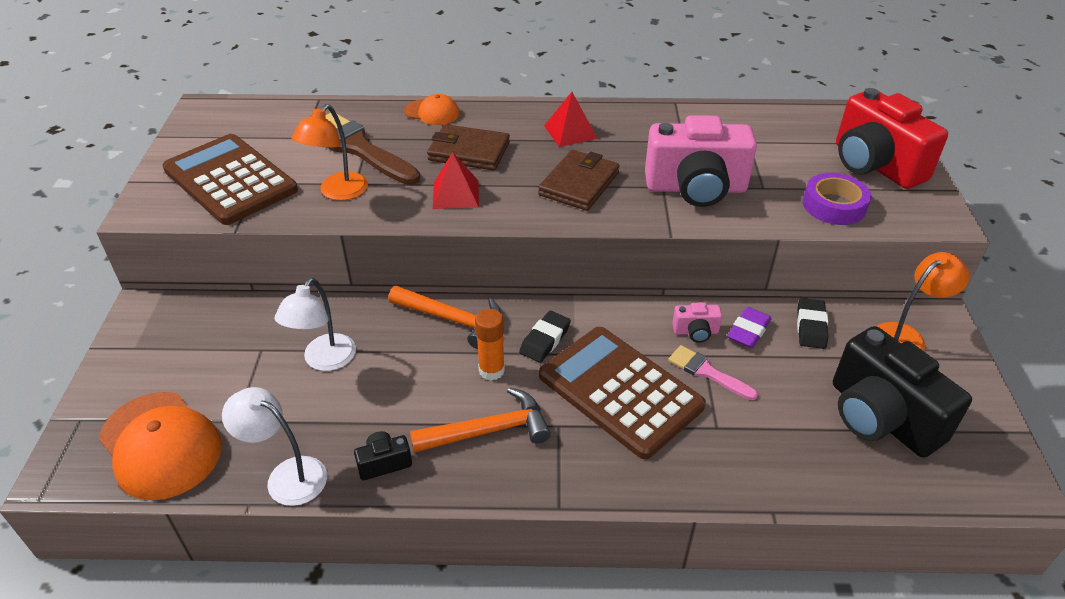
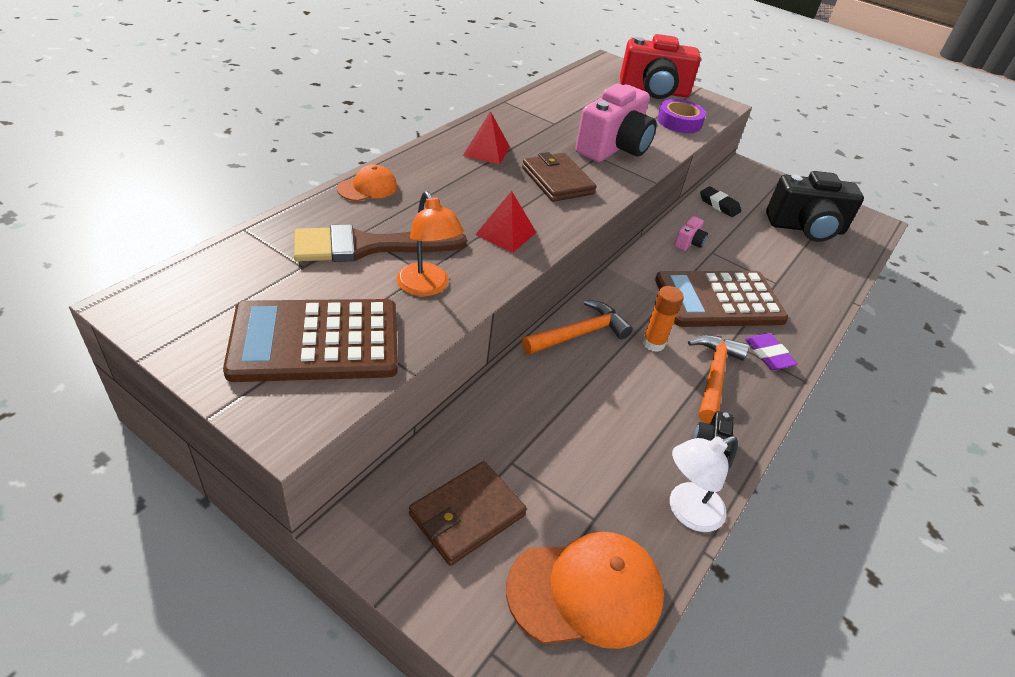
camera: 60 degrees left, 0 degrees up
(324, 360) = (564, 427): white lamp -> none
(469, 151) = (453, 200): brown wallet -> brown wallet (467, 515)
(545, 340) = (642, 303): black eraser -> none
(707, 372) = (728, 259): pink brush -> none
(748, 331) = (704, 225): purple eraser -> purple eraser (768, 355)
(906, 336) = (751, 184): orange lamp -> none

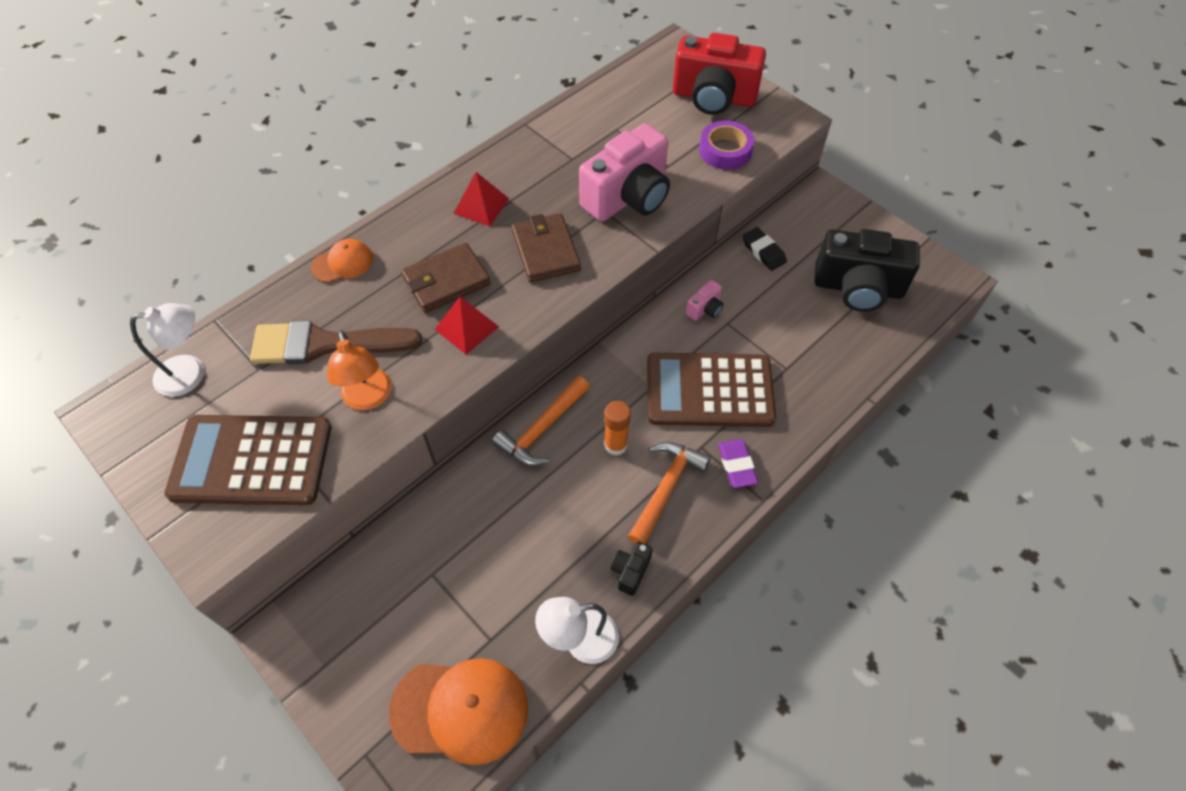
camera: 15 degrees right, 15 degrees up
(228, 271) = (191, 373): none -> white lamp
(467, 515) = (377, 625): brown wallet -> brown wallet (446, 281)
(579, 334) = (542, 429): orange hammer -> orange hammer turned 150 degrees clockwise

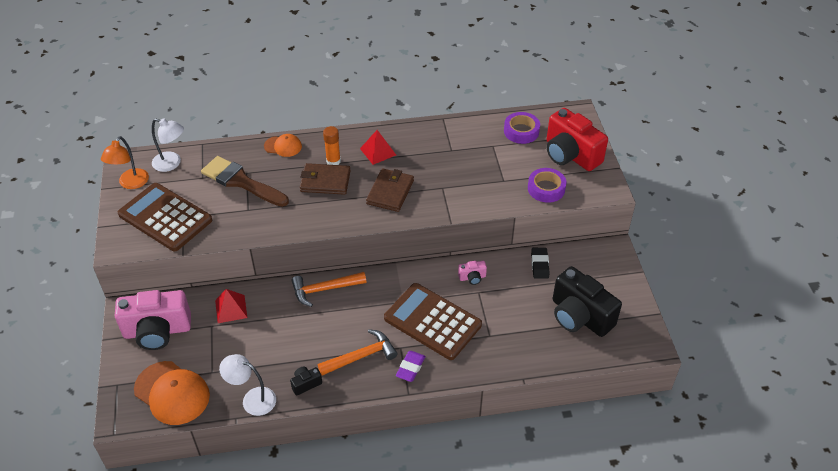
camera: 35 degrees right, 10 degrees down
(368, 398) = (238, 218): orange lamp -> orange lamp (130, 183)
(466, 328) = (314, 210): red pyramid -> red pyramid (231, 309)
(616, 445) = (355, 319): orange glue stick -> orange glue stick (333, 161)
(628, 197) = (462, 186): pink camera -> pink camera (157, 331)
(633, 96) = (521, 131): none -> purple tape

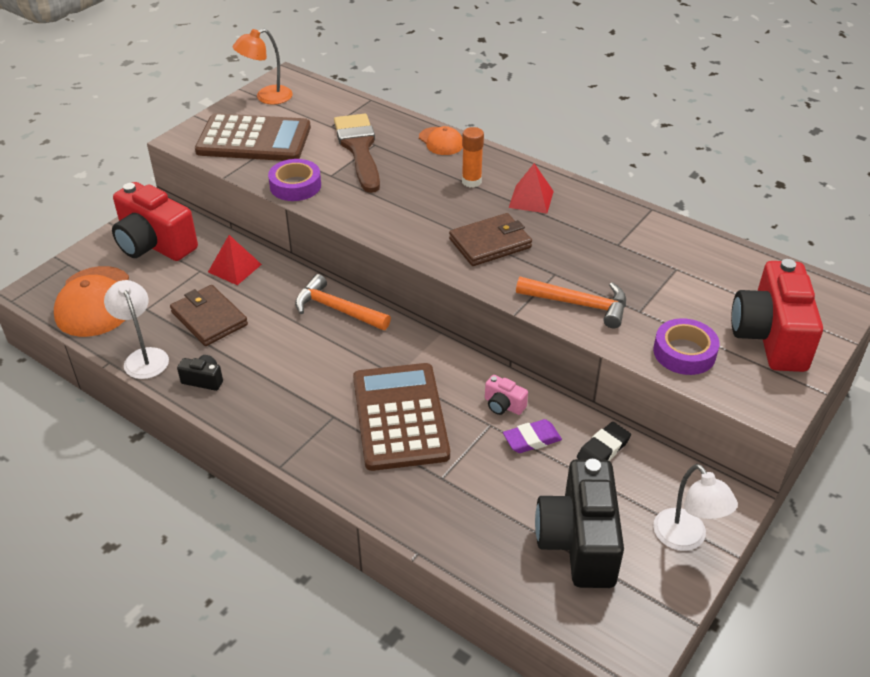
camera: 45 degrees right, 5 degrees down
(157, 331) = (154, 244): pink camera -> red camera
(165, 217) = (254, 139): brown calculator -> brown calculator turned 105 degrees clockwise
(172, 163) = (322, 101): white lamp -> white lamp (686, 538)
(325, 181) = (438, 194): brown wallet -> brown wallet (209, 318)
(361, 356) = (286, 395): orange hammer -> orange hammer (579, 304)
(410, 368) = (316, 443): purple eraser -> purple eraser (532, 439)
(521, 131) = (735, 275): purple tape -> purple tape (295, 186)

